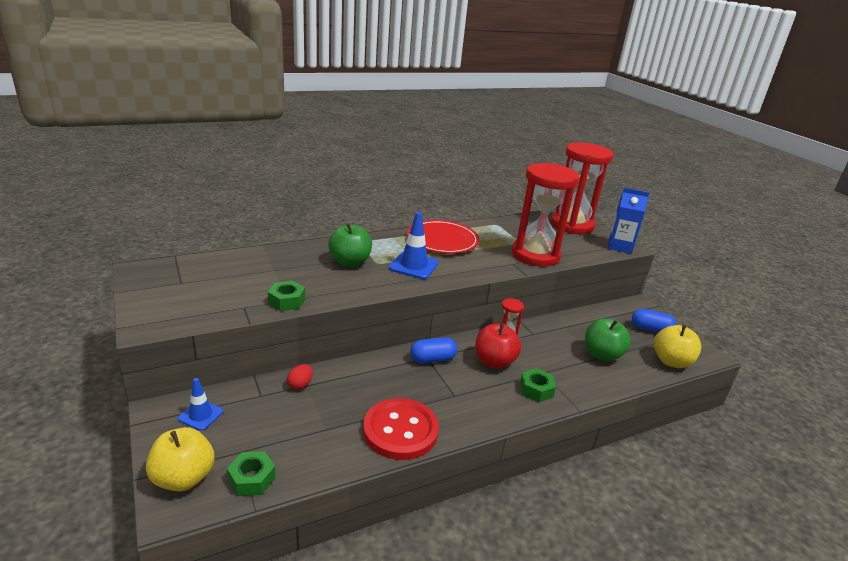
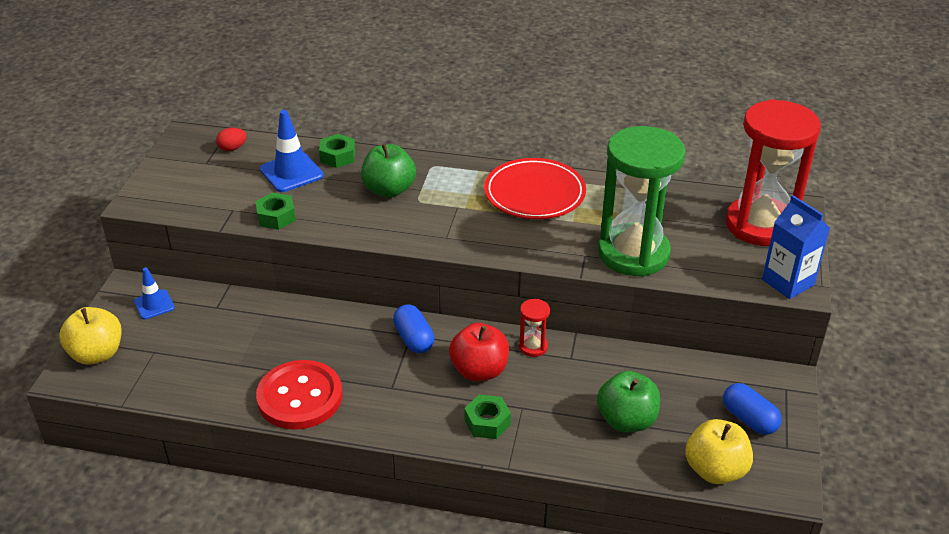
camera: 40 degrees right, 10 degrees up
(252, 479) = (141, 379): green nut -> green nut (337, 156)
(300, 385) = (259, 311): red egg -> red egg (232, 148)
(413, 266) = (455, 218): blue traffic cone -> blue traffic cone (291, 173)
(432, 359) = (414, 339): blue capsule -> blue capsule turned 45 degrees clockwise
(535, 255) = (633, 253): red hourglass -> green hourglass

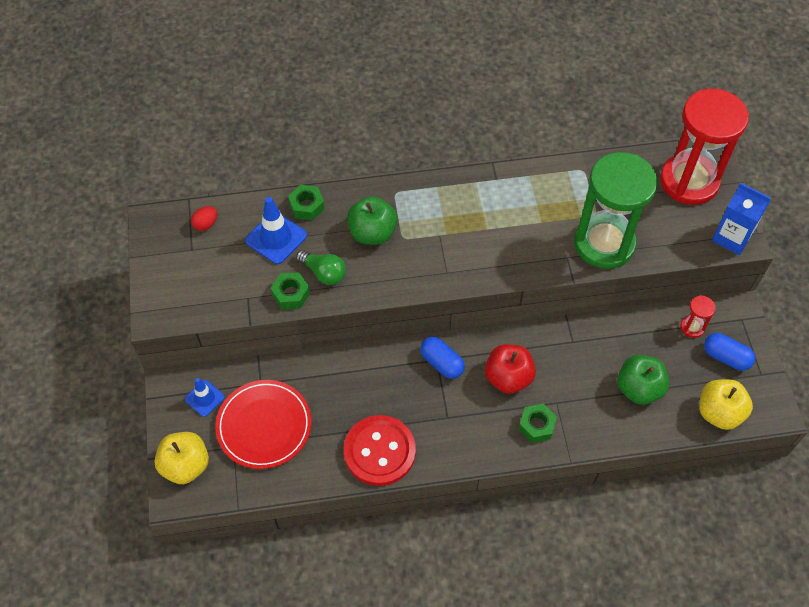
camera: 20 degrees left, 20 degrees up
(320, 209) = (324, 273): none -> green light bulb
(533, 347) = (539, 340): red hourglass -> red hourglass (692, 327)
(534, 193) = (496, 199): red plate -> red plate (264, 426)

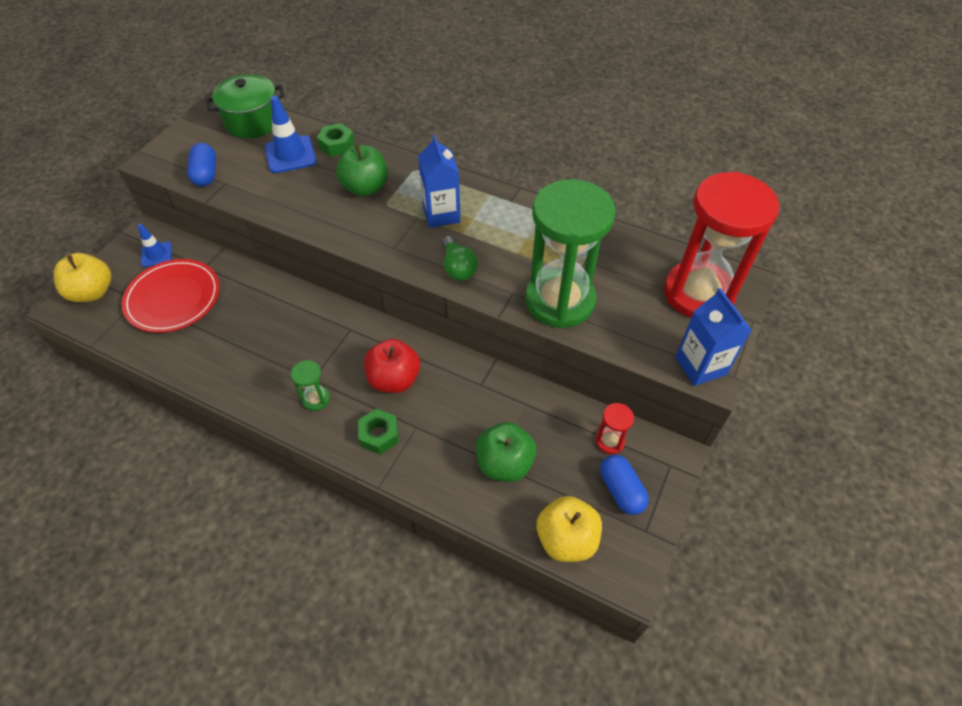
camera: 35 degrees right, 5 degrees down
(206, 224) = (253, 121): red egg -> green pot
(291, 294) = (257, 197): green nut -> none
(324, 273) = (297, 196): green light bulb -> green light bulb (458, 268)
(379, 451) = (232, 371): red button -> none
(442, 363) = (351, 334): blue capsule -> blue capsule (206, 174)
(455, 222) = (441, 214): none -> blue carton
(465, 430) = (316, 399): none -> green hourglass

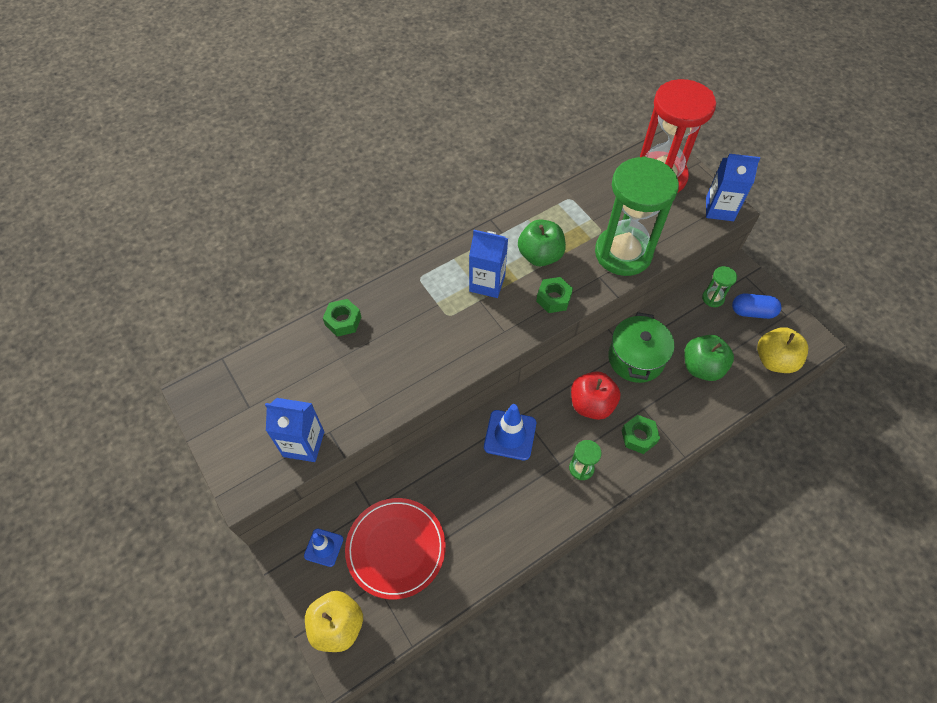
camera: 60 degrees left, 5 degrees up
(206, 174) = (303, 444): blue capsule -> blue carton
(253, 121) = (251, 376): green pot -> green pot (636, 358)
(290, 155) = (328, 362): blue traffic cone -> blue traffic cone (510, 435)
(365, 188) = (418, 322): green apple -> green apple (540, 256)
(458, 268) = (553, 298): green light bulb -> green nut
(610, 441) = (713, 298): red hourglass -> green hourglass

